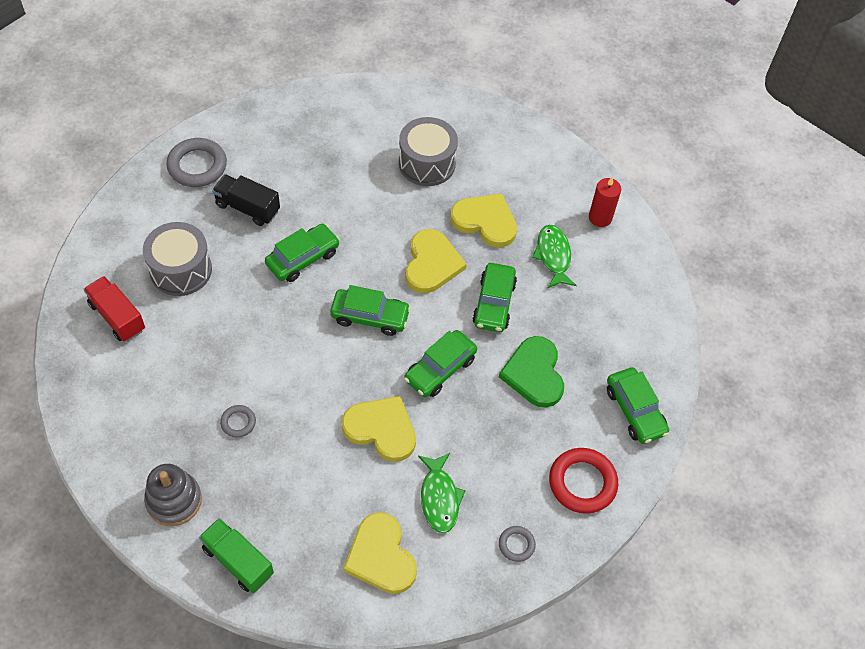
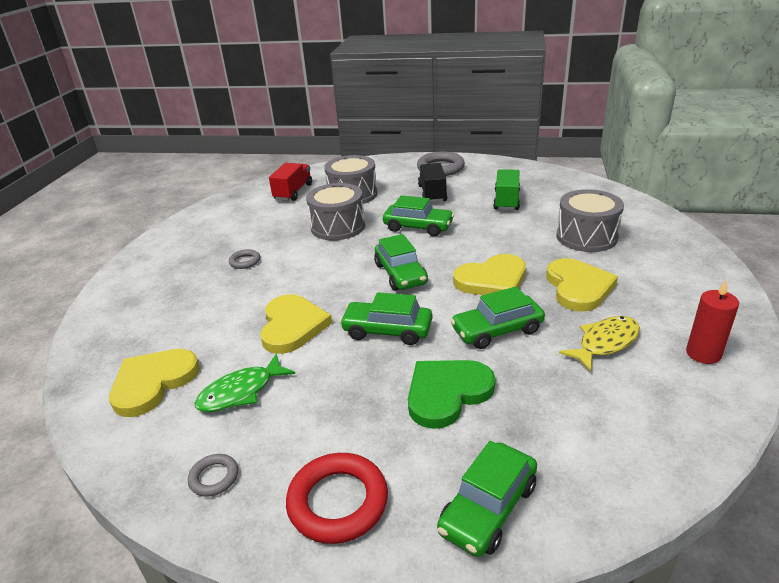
camera: 65 degrees right, 25 degrees down
(174, 500) = (158, 265): grey stacking toy -> none
(238, 561) = (115, 311): green truck -> green truck (506, 201)
(240, 317) = (338, 227): none -> grey drum
(553, 256) = (605, 343): green fish -> yellow fish

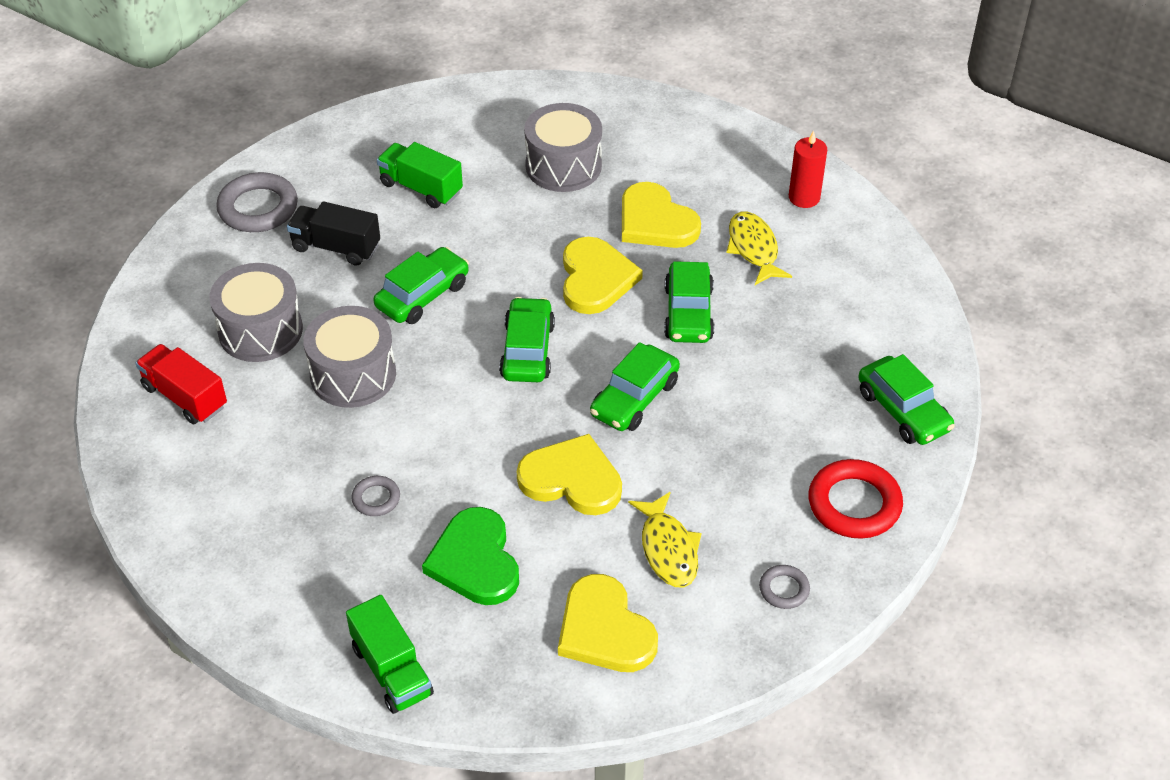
camera: 70 degrees left, 15 degrees up
(110, 306) = (392, 670): none -> green truck
(241, 392) = (668, 549): green fish -> yellow fish
(400, 274) = (527, 350): green car -> green car turned 90 degrees counterclockwise
(447, 393) = (760, 386): green heart -> green heart (475, 561)
(578, 287) = (655, 221): yellow heart -> yellow heart turned 150 degrees counterclockwise

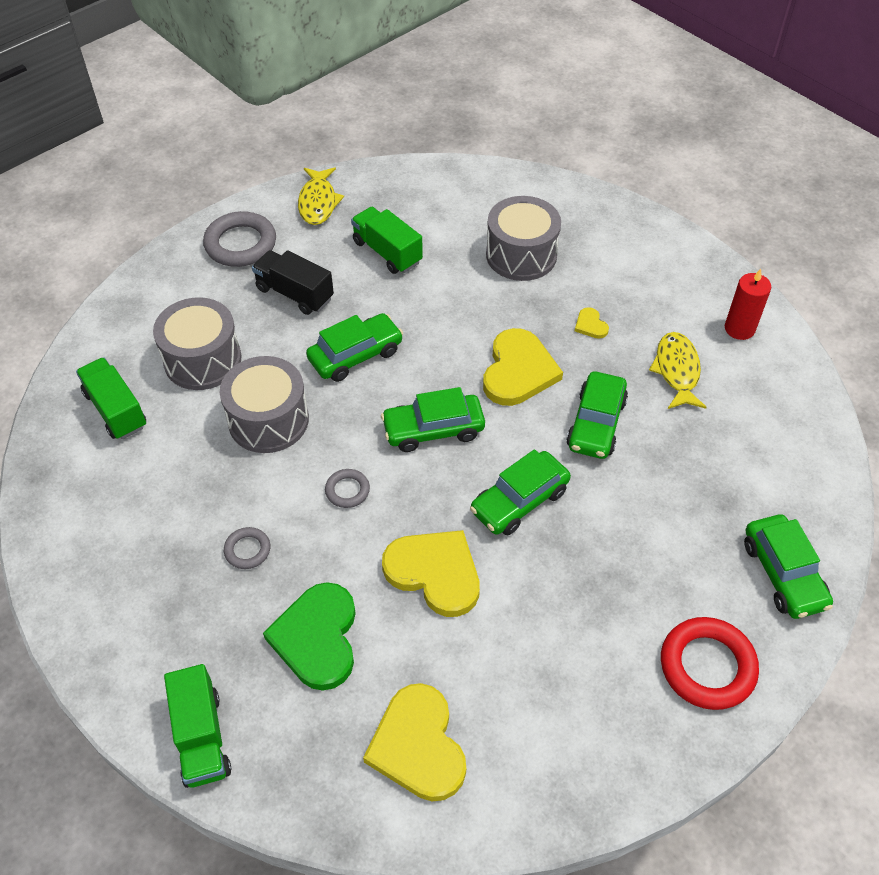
camera: 15 degrees right, 5 degrees up
(185, 397) = (116, 410): red truck -> green truck
(527, 350) = (433, 430): green car -> green car turned 120 degrees counterclockwise
(655, 221) = (590, 325): yellow heart -> yellow heart, size x0.44
(668, 549) = (506, 671): yellow fish -> yellow fish (318, 202)
(784, 589) = (610, 746): grey ring -> grey ring (347, 490)

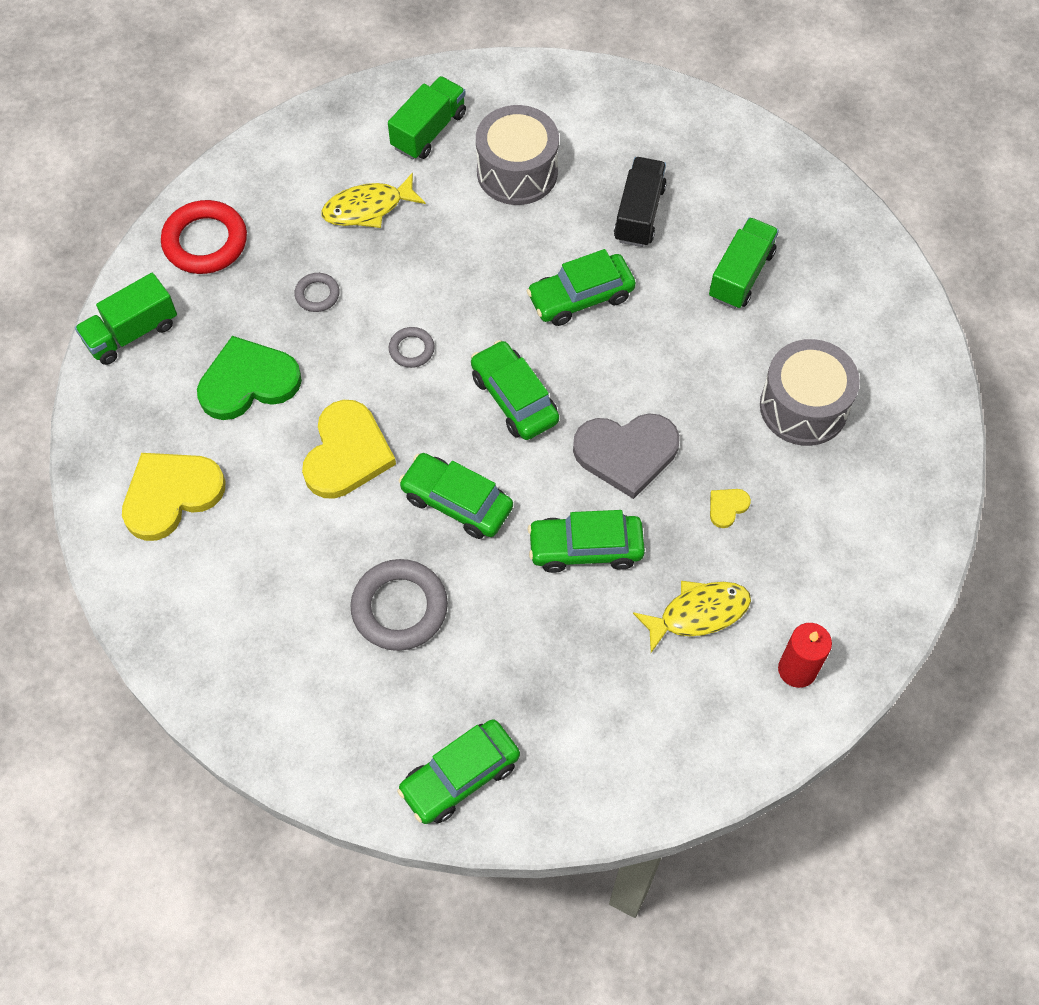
camera: 70 degrees right, 10 degrees up
(240, 244) = (685, 140): grey ring -> grey ring (399, 608)
(268, 420) = (467, 254): grey drum -> none
(318, 202) = (784, 184): yellow fish -> yellow fish (368, 208)
(355, 355) = (581, 297): green car -> green car turned 120 degrees clockwise
(518, 371) = (626, 453): yellow heart -> grey heart
(707, 666) = (326, 721): red ring -> red ring (205, 242)

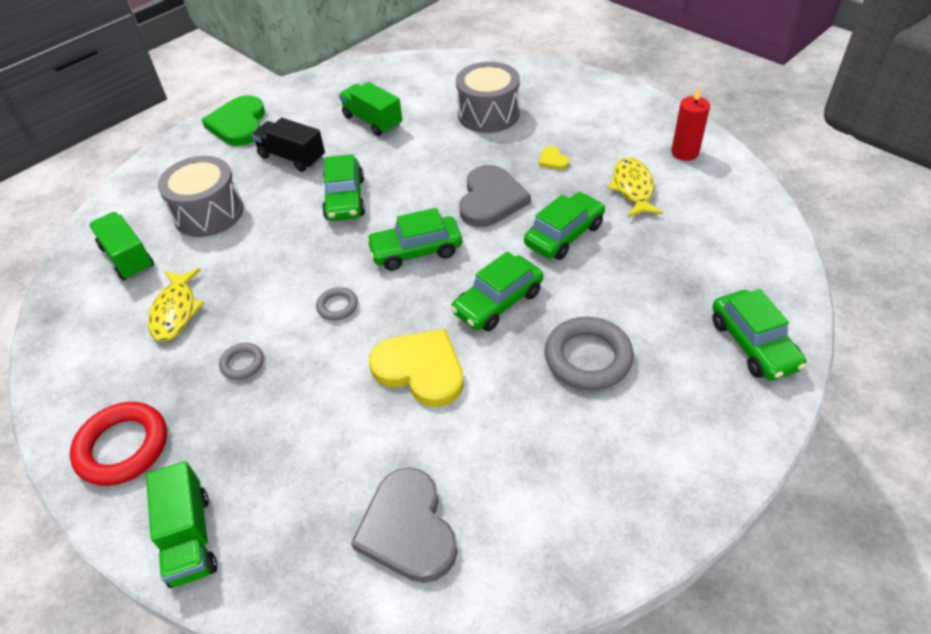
camera: 70 degrees left, 15 degrees down
(171, 495) = (408, 528): yellow heart -> grey heart
(248, 382) = (307, 435): green heart -> green heart (239, 124)
(585, 548) = (564, 235): green car -> green car turned 150 degrees counterclockwise

